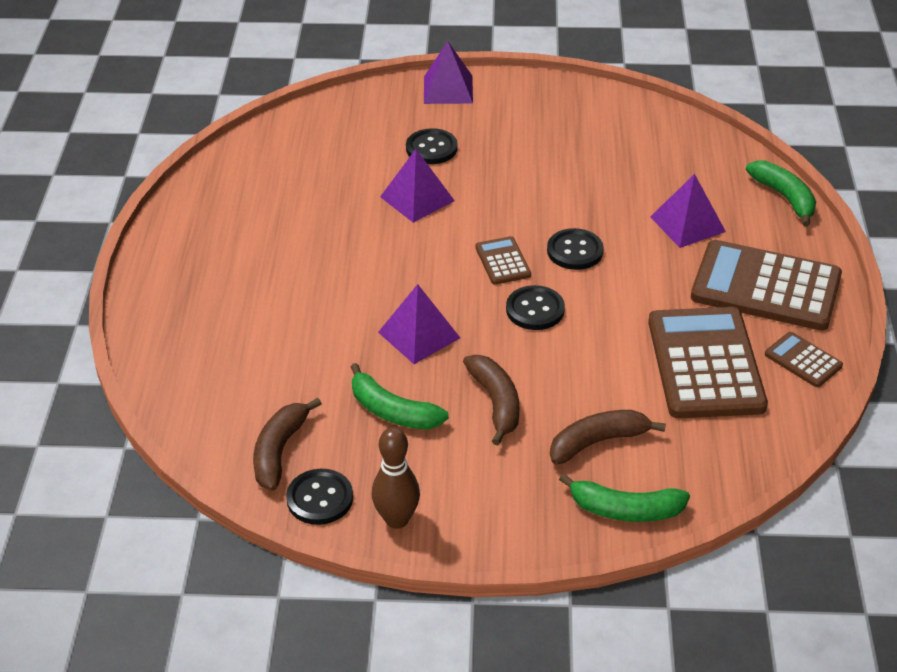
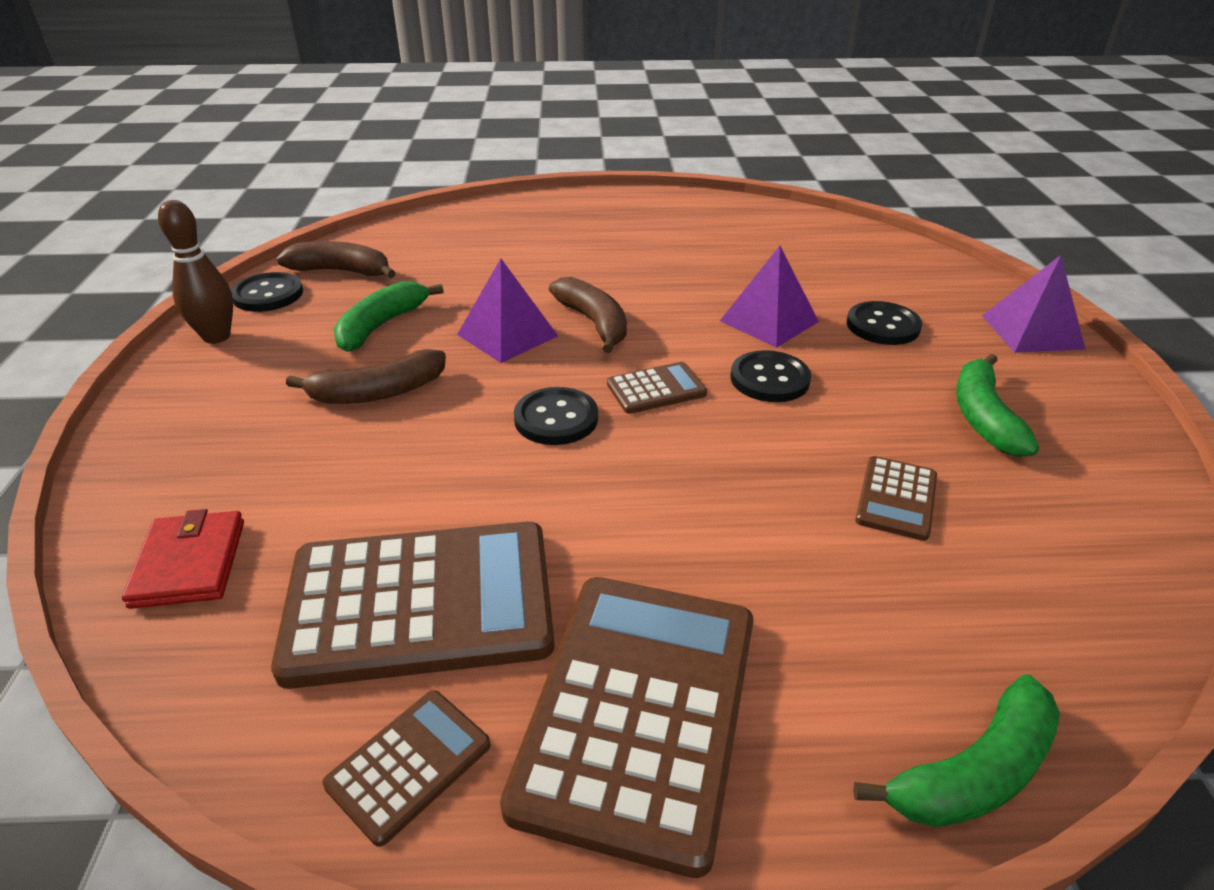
camera: 85 degrees right, 5 degrees down
(575, 251) = (694, 453): black button -> black button (769, 379)
(597, 442) = (278, 478): brown banana -> brown banana (594, 323)
(617, 181) = (896, 498): none -> brown calculator
(625, 510) = (137, 505): green banana -> green banana (983, 417)
(679, 469) = (189, 563): none -> red wallet
(687, 224) = (809, 590): purple pyramid -> none

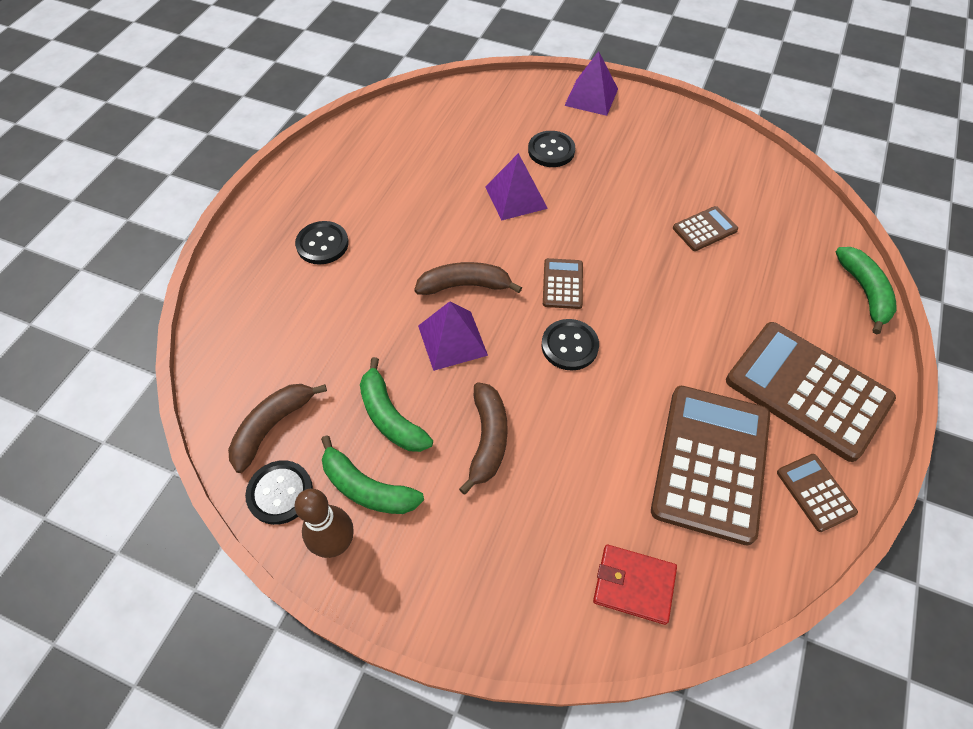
camera: 65 degrees left, 20 degrees up
(769, 379) = (579, 227): black button -> black button (322, 244)
(896, 498) = (704, 229): brown calculator -> brown calculator turned 75 degrees counterclockwise
(983, 417) = (656, 161): green banana -> green banana (367, 488)

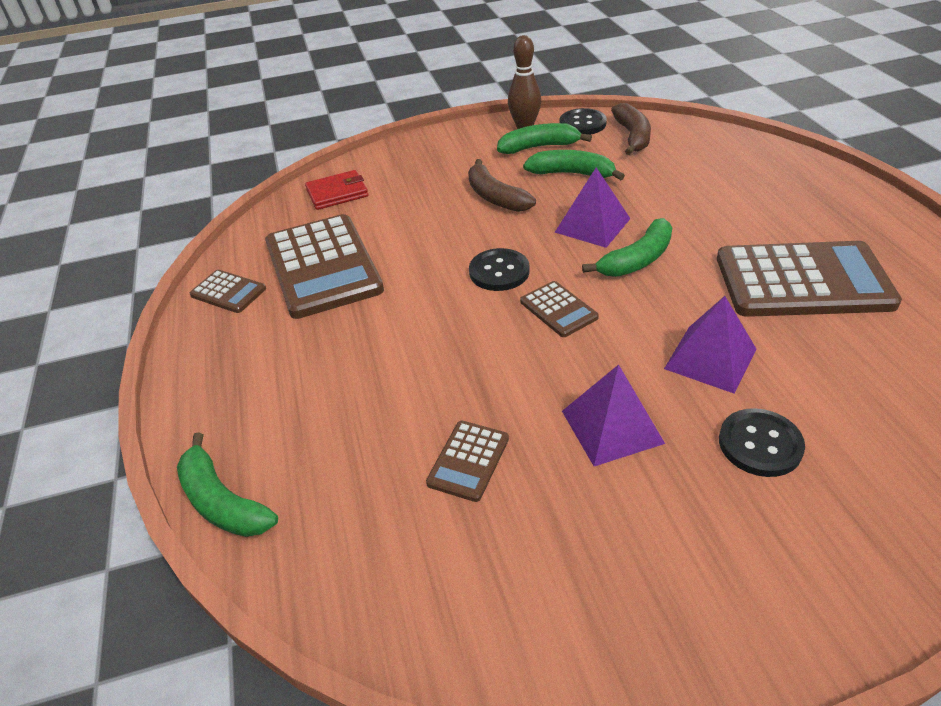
camera: 145 degrees right, 15 degrees down
(322, 244) = (790, 218): black button -> none
(465, 285) = (637, 260): brown banana -> green banana
(591, 97) = (846, 591): purple pyramid -> purple pyramid (612, 426)
(807, 390) = (260, 357): brown calculator -> brown calculator (802, 281)

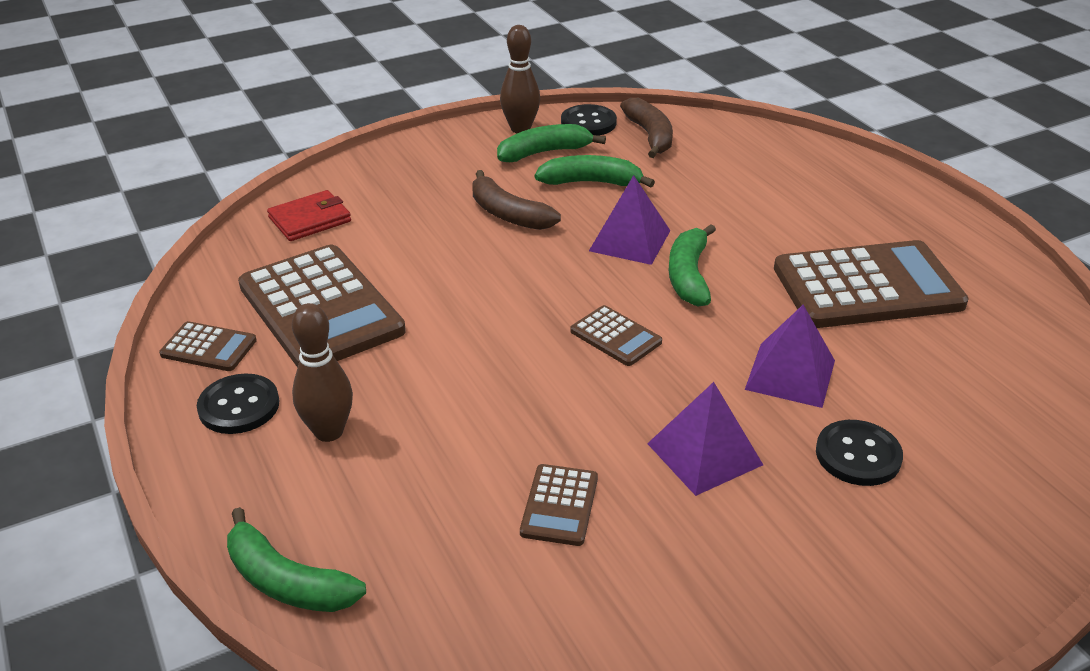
camera: 15 degrees left, 5 degrees down
(297, 372) = (329, 432): none -> brown bowling pin
(499, 271) = (536, 300): black button -> black button (239, 406)
(637, 260) = (689, 276): green banana -> green banana turned 150 degrees clockwise

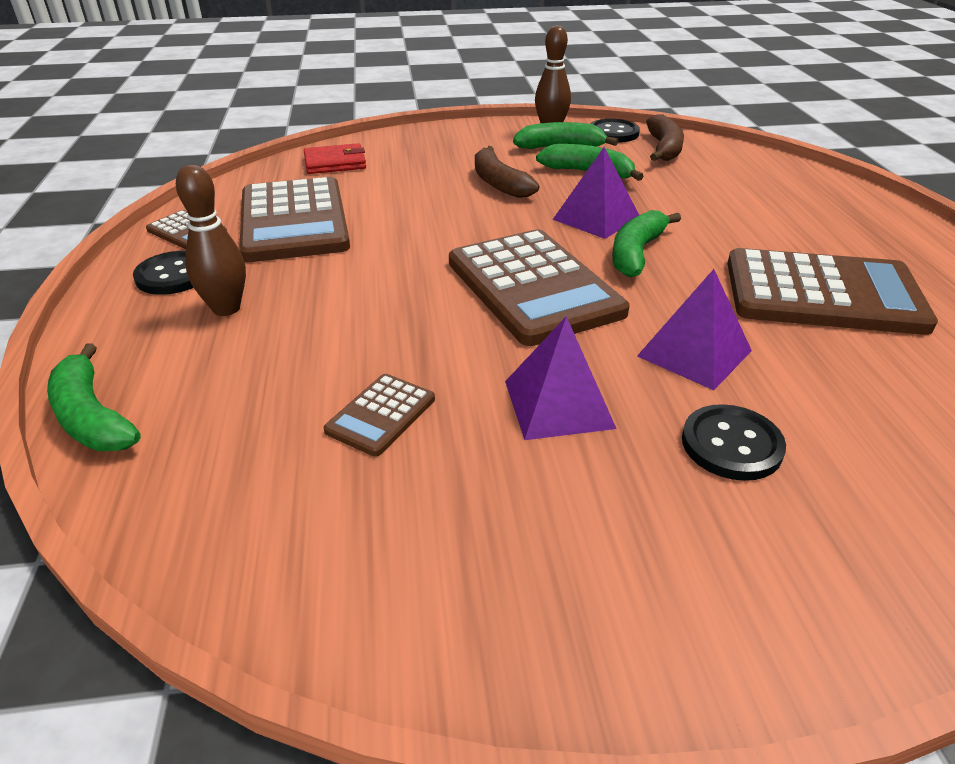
camera: 20 degrees right, 0 degrees up
(615, 337) = (533, 287): brown calculator -> brown calculator, size x2.16

